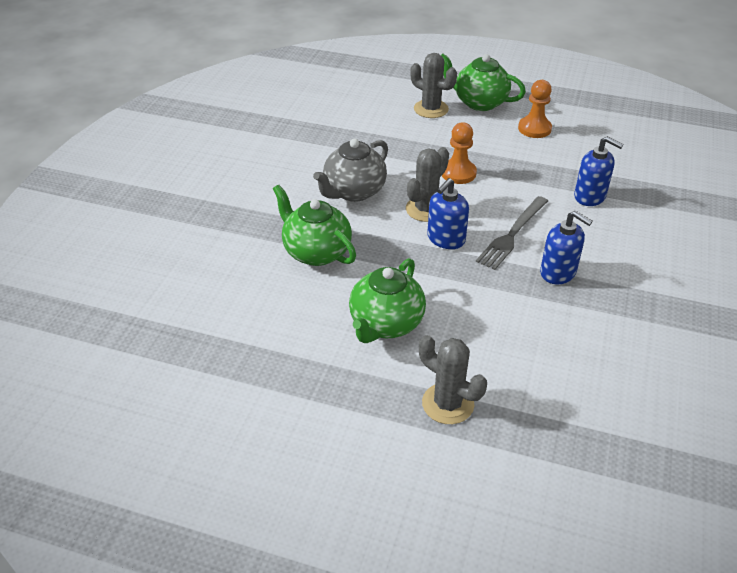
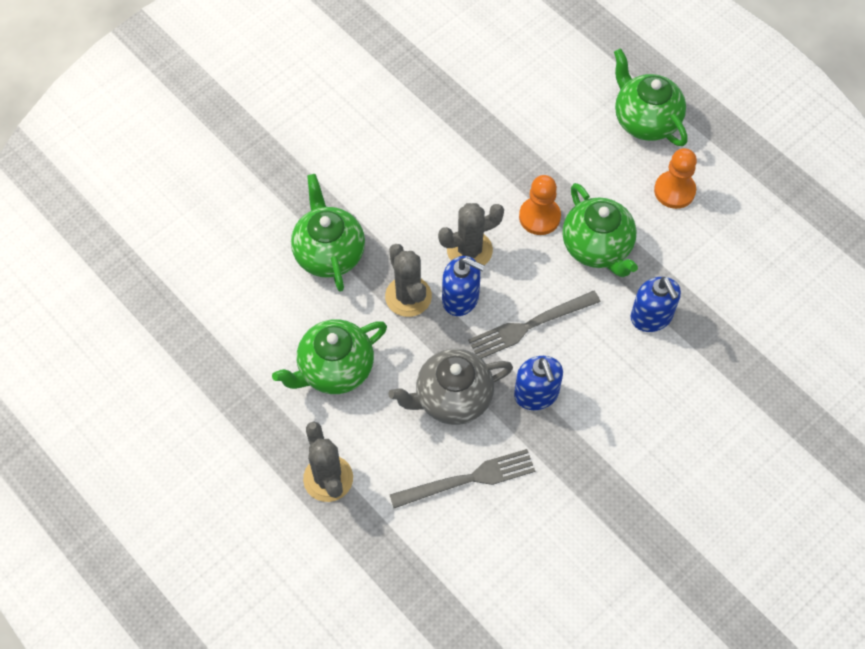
camera: 30 degrees right, 20 degrees up
(353, 192) = (415, 191): grey teapot -> grey teapot (452, 398)
(431, 109) = (582, 106): grey cactus -> grey cactus (408, 296)
(446, 239) = (461, 298): blue soap dispenser -> blue soap dispenser turned 135 degrees counterclockwise
(515, 174) = (597, 247): none -> green teapot
(562, 350) = (467, 479): none -> grey fork

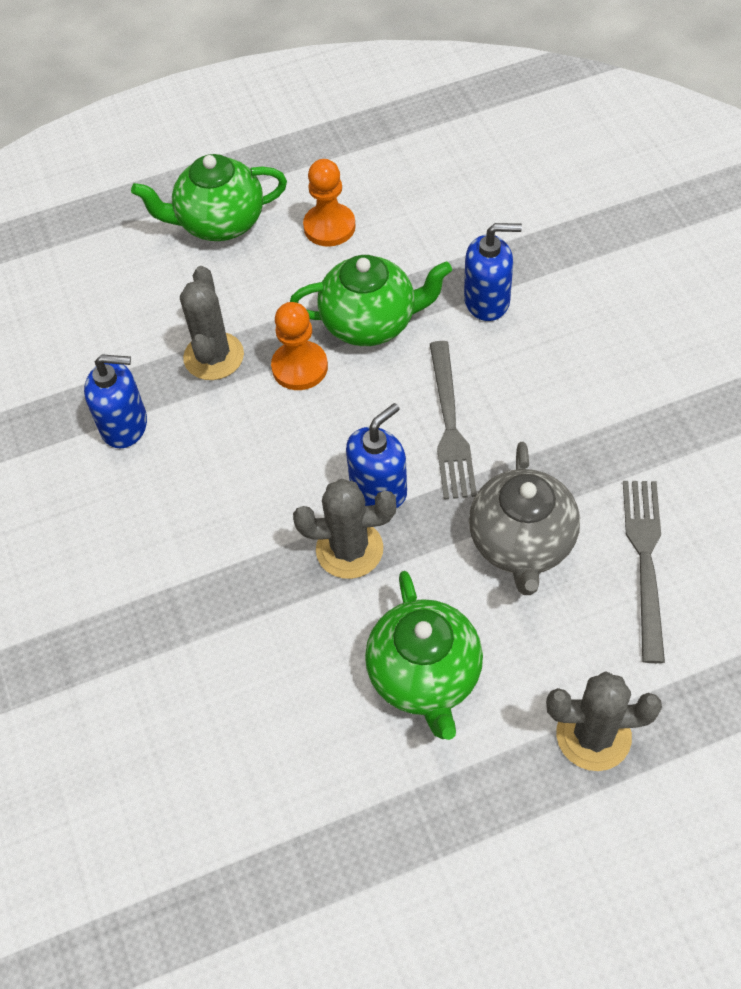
camera: 65 degrees left, 5 degrees down
(329, 253) = (236, 628): green teapot -> none
(469, 250) = (312, 457): grey cactus -> grey cactus (213, 356)
(536, 394) = (549, 448): blue soap dispenser -> blue soap dispenser (124, 425)

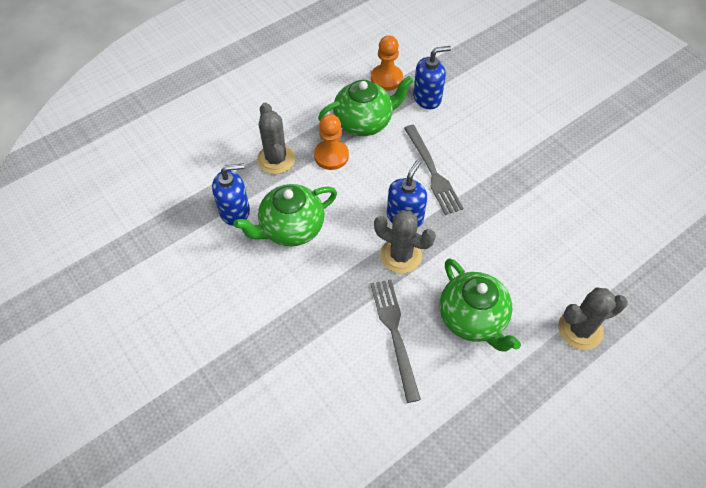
camera: 20 degrees left, 0 degrees up
(219, 223) = (250, 80): green teapot -> green teapot (291, 228)
(329, 227) = (319, 72): orange pawn -> orange pawn (386, 78)
(349, 549) = (401, 255): grey cactus -> grey cactus turned 45 degrees clockwise
(521, 543) = (499, 230): grey teapot -> none
(645, 561) = (571, 225): grey fork -> grey fork (395, 334)

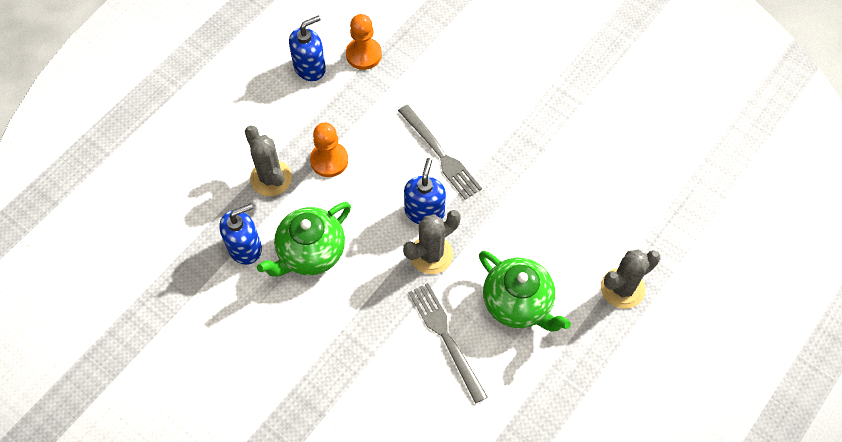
camera: 15 degrees left, 5 degrees up
(364, 122) = (353, 113): green teapot -> none
(401, 255) = (431, 254): grey cactus -> grey cactus turned 45 degrees counterclockwise
(427, 98) = (413, 68): blue soap dispenser -> blue soap dispenser (310, 67)

